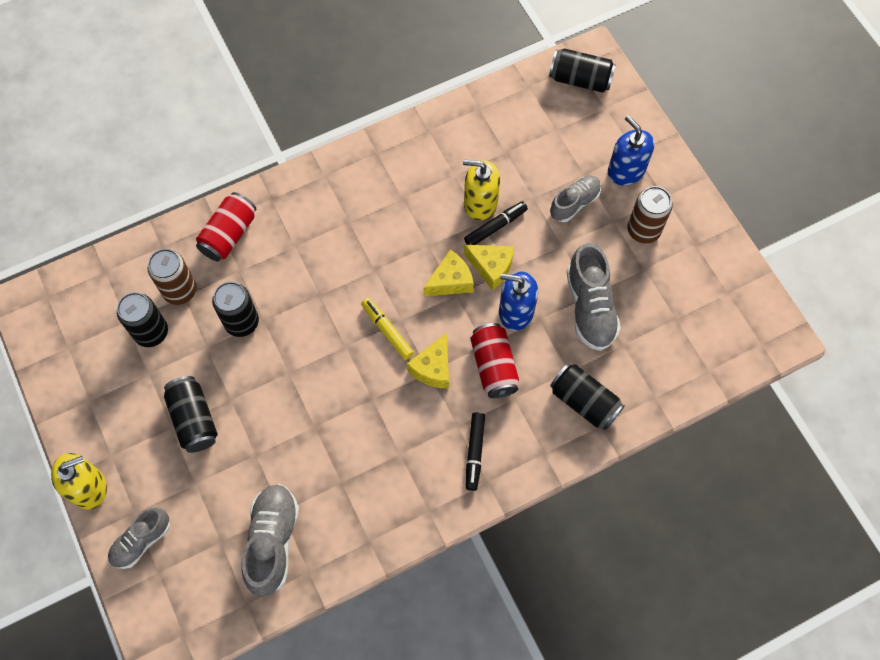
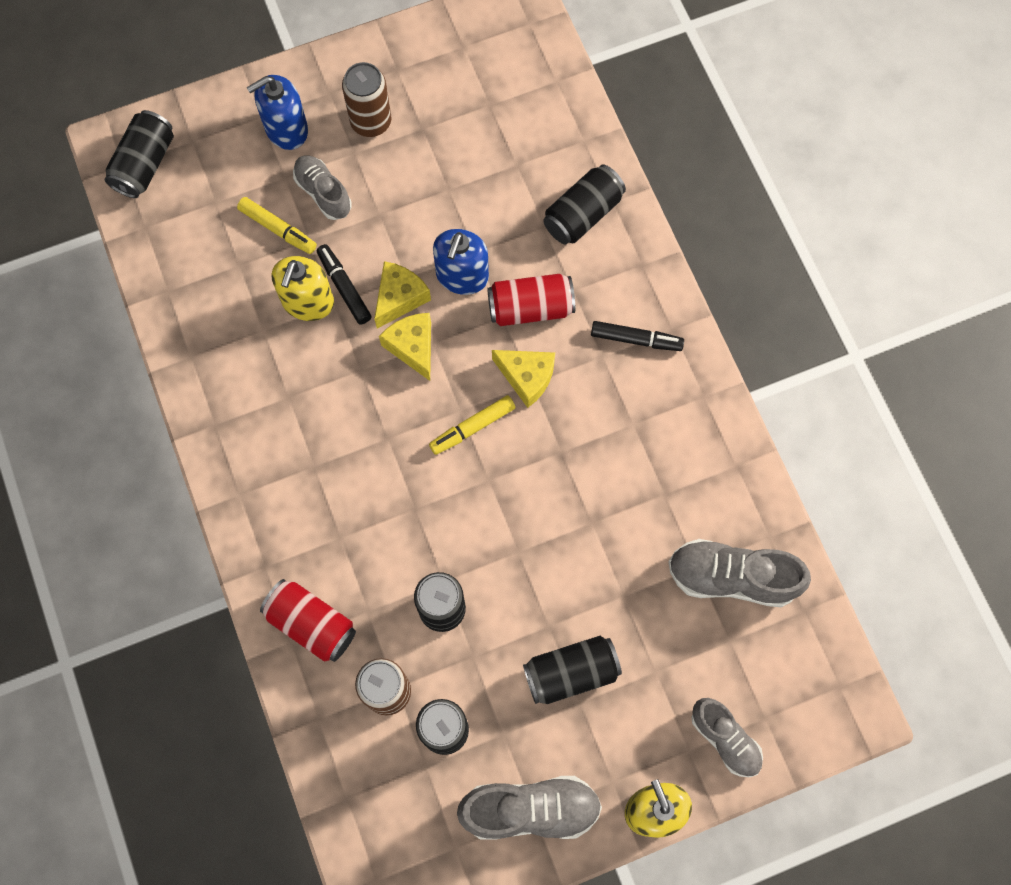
camera: 85 degrees left, 5 degrees up
(538, 175) = (278, 229): none -> yellow marker
(590, 307) = (465, 193): grey shoe -> grey shoe (530, 809)

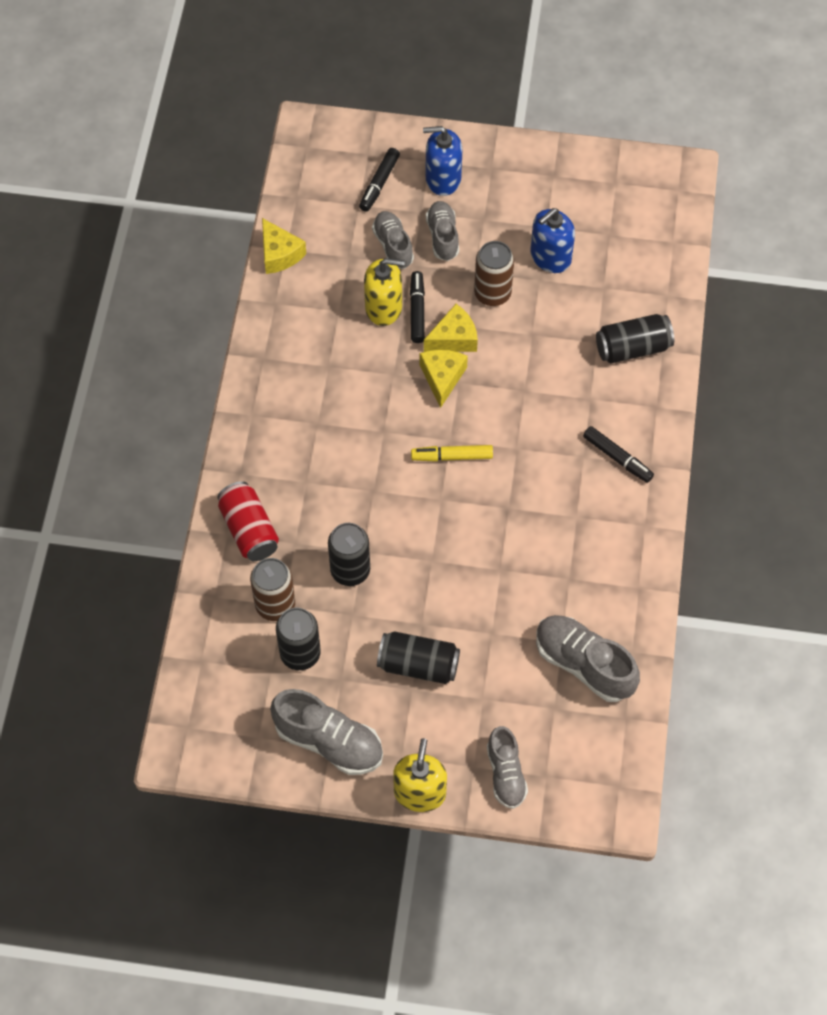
camera: 30 degrees right, 10 degrees down
(145, 164) = (323, 153): black can -> none
(223, 168) = (379, 183): none -> black marker
(278, 229) = (393, 246): yellow marker -> grey shoe
(308, 302) = (383, 307): yellow soap dispenser -> yellow soap dispenser turned 135 degrees counterclockwise
(371, 122) = (510, 203): brown can -> brown can (492, 293)
(462, 276) = (511, 346): blue soap dispenser -> blue soap dispenser (550, 257)
(527, 377) = (515, 442): yellow cheese -> yellow cheese (279, 254)
(530, 308) = (549, 395): red can -> none

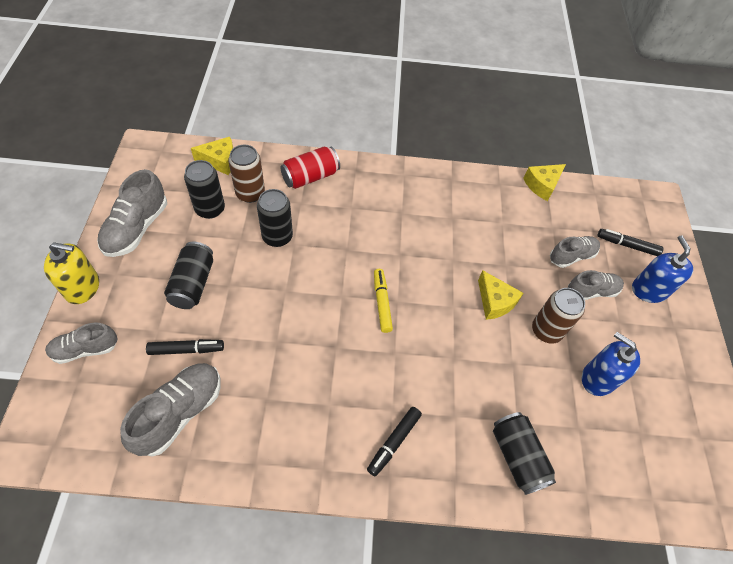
camera: 80 degrees right, 5 degrees down
(383, 307) = (512, 251): yellow soap dispenser -> none
(417, 311) = (515, 274): black marker -> black marker (186, 350)
(442, 378) = (455, 294): yellow cheese -> yellow cheese (220, 161)

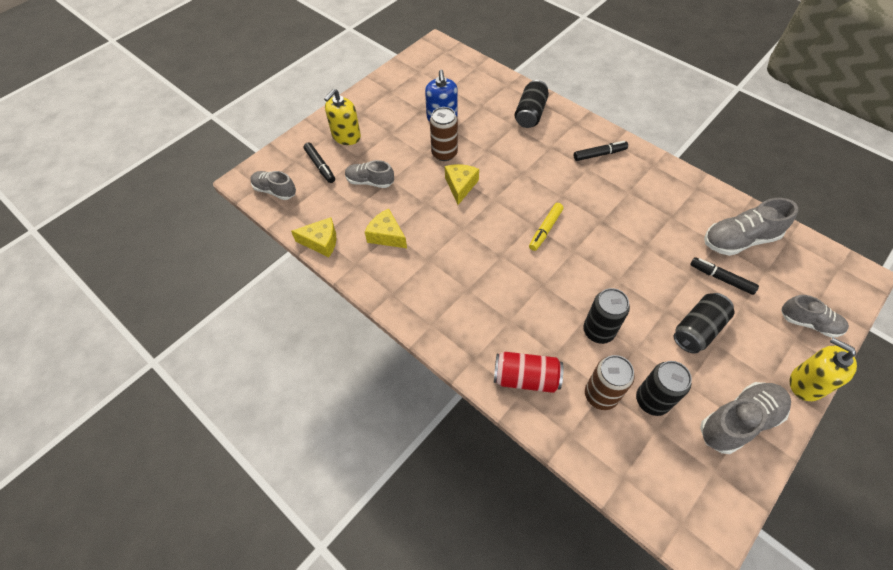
camera: 135 degrees left, 0 degrees up
(220, 161) = (615, 460): yellow cheese -> yellow cheese (386, 235)
(591, 291) = (385, 156): grey shoe -> grey shoe (275, 191)
(649, 290) = (346, 136): blue soap dispenser -> yellow soap dispenser

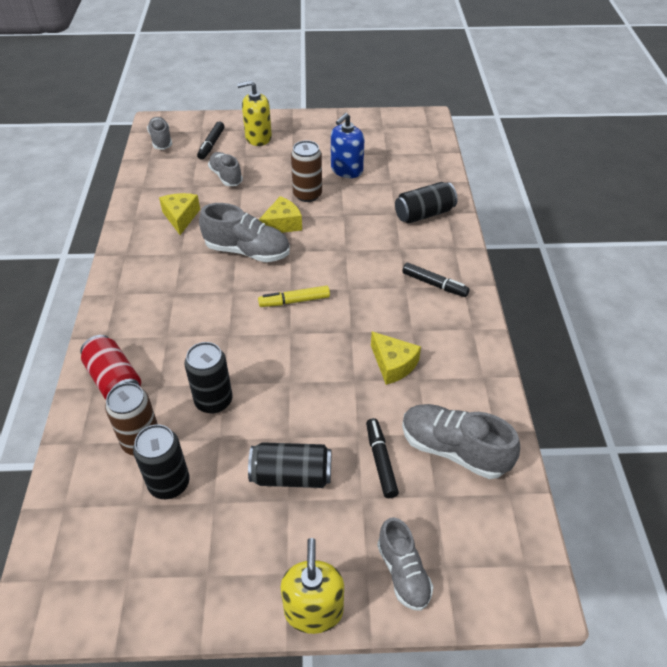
camera: 45 degrees right, 10 degrees down
(321, 242) = (137, 190): yellow cheese -> yellow cheese (393, 364)
(739, 421) = (206, 569): grey shoe -> grey shoe (247, 251)

